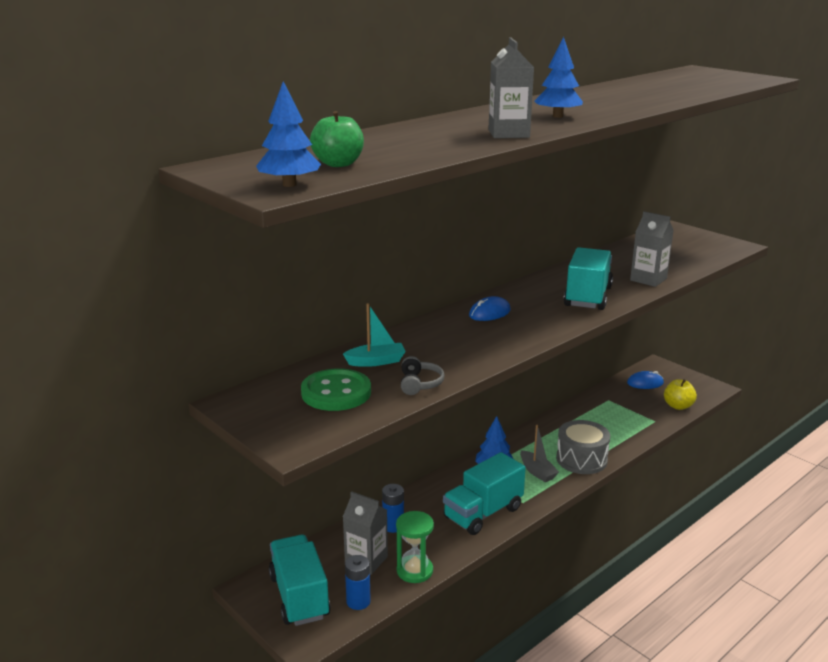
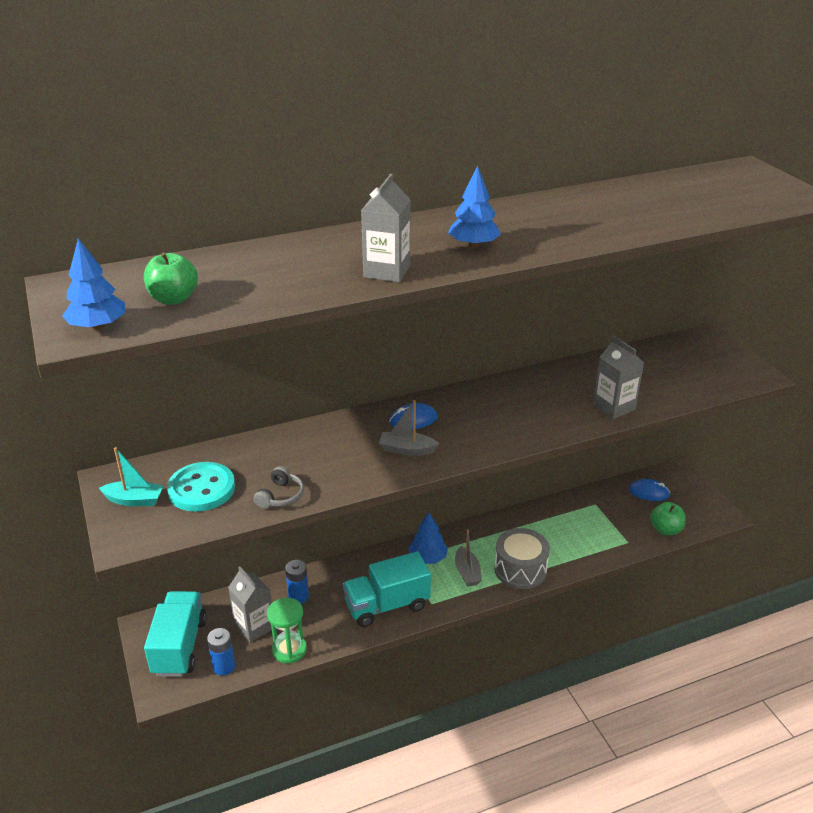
camera: 20 degrees right, 10 degrees up
(336, 392) = (201, 489): green button -> turquoise button
(376, 361) = (262, 459): turquoise boat -> turquoise boat (134, 500)
(504, 333) = (407, 450): none -> grey boat
(587, 297) = (529, 418): turquoise truck -> none
(678, 406) = (665, 529): yellow apple -> green apple

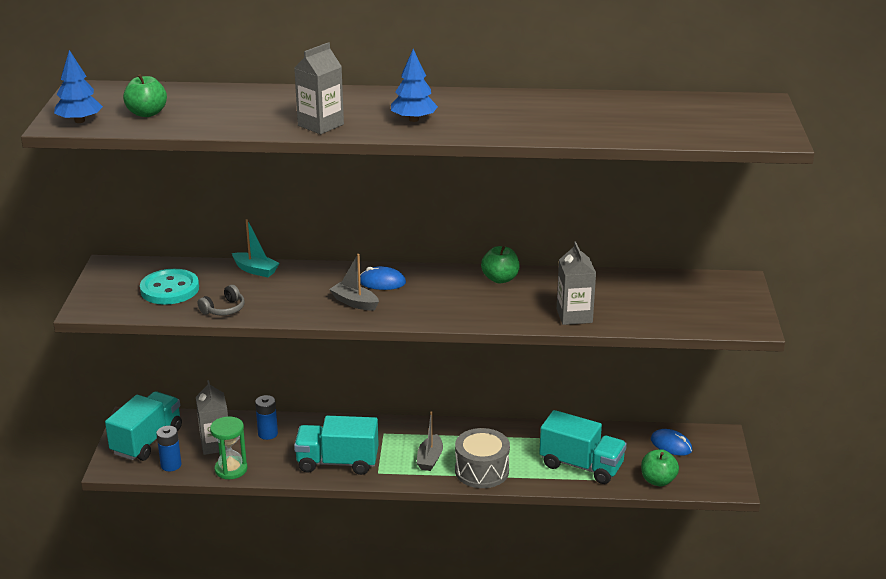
camera: 25 degrees right, 5 degrees down
(134, 500) = (115, 284): turquoise boat -> turquoise boat (255, 270)
(428, 558) = (404, 437): blue tree -> none
(516, 387) = (500, 279): none -> green apple
(596, 536) = (581, 465): none -> turquoise truck

